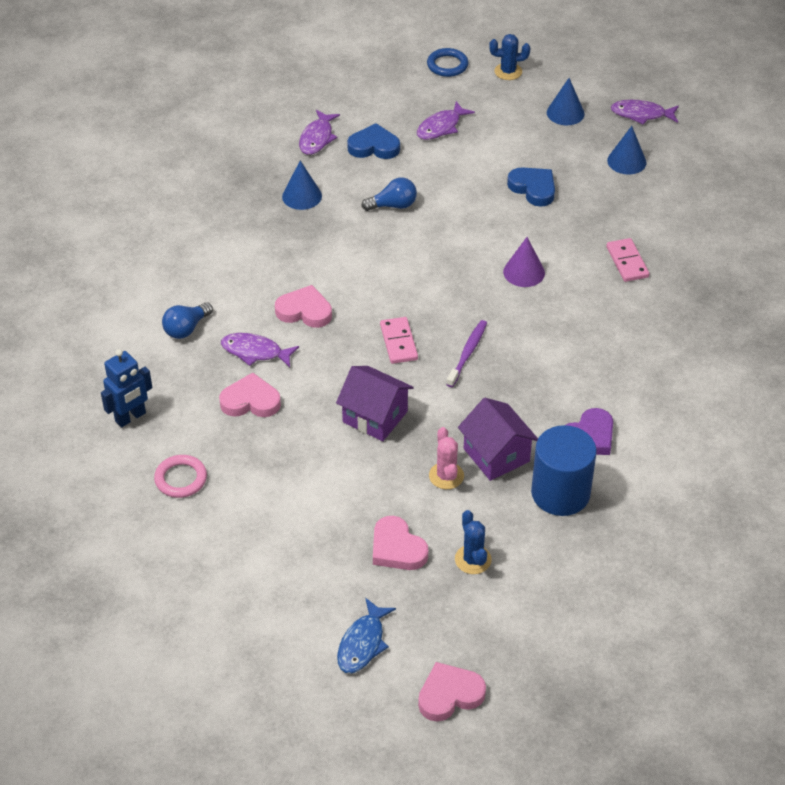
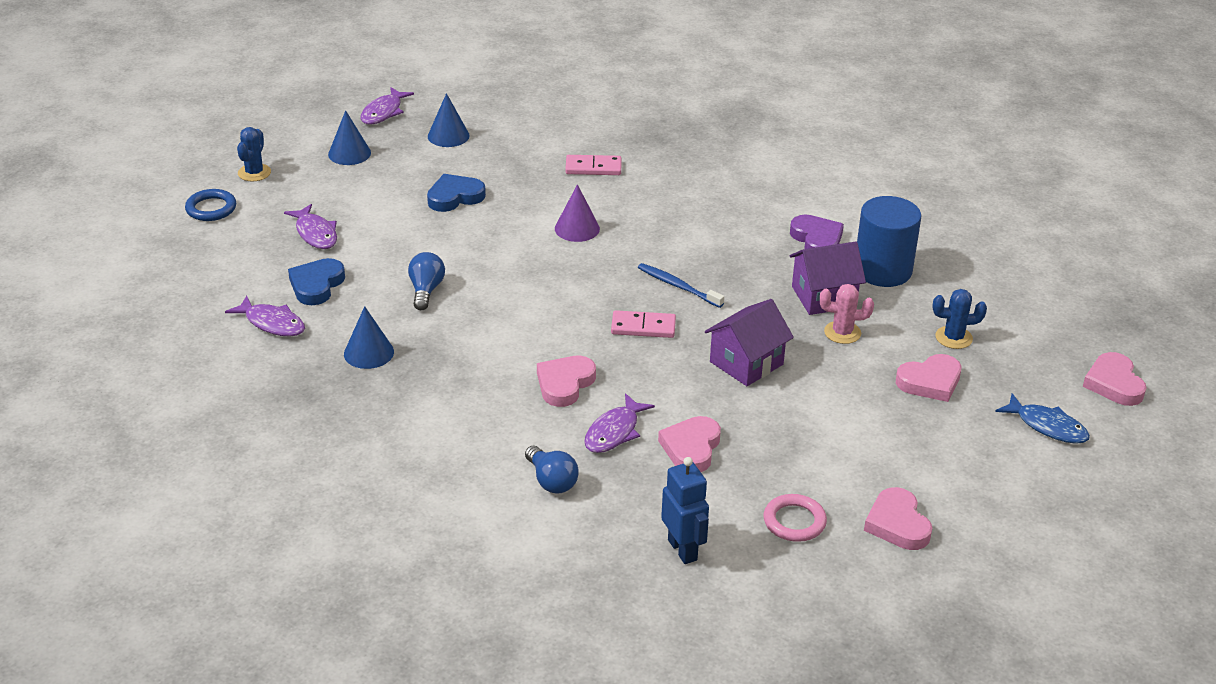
camera: 75 degrees left, 10 degrees down
(196, 546) = (897, 524): none -> pink heart
(467, 353) = (678, 286): purple toothbrush -> blue toothbrush

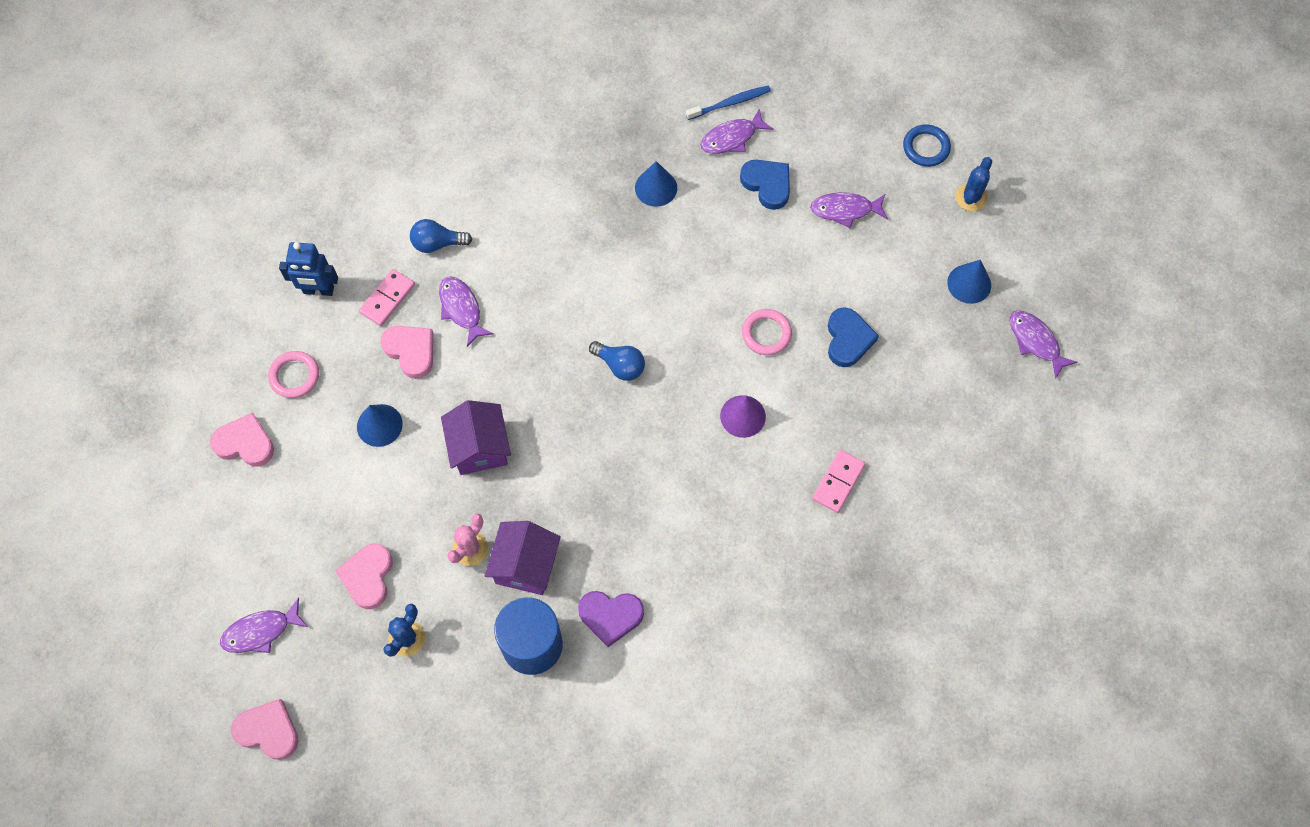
camera: 120 degrees right, 30 degrees up
(254, 173) = (971, 197): blue cactus -> blue cactus turned 75 degrees clockwise
(426, 290) = (715, 258): blue light bulb -> blue light bulb (620, 365)
(448, 136) = (962, 380): blue cone -> blue cone (379, 425)
(484, 239) = (766, 334): none -> pink ring
(564, 384) = (536, 303): pink heart -> none
(643, 327) = (572, 395): pink domino -> pink domino (387, 299)
(678, 286) = (611, 453): blue toothbrush -> blue toothbrush (730, 103)
(1047, 426) = (260, 631): blue fish -> purple fish

